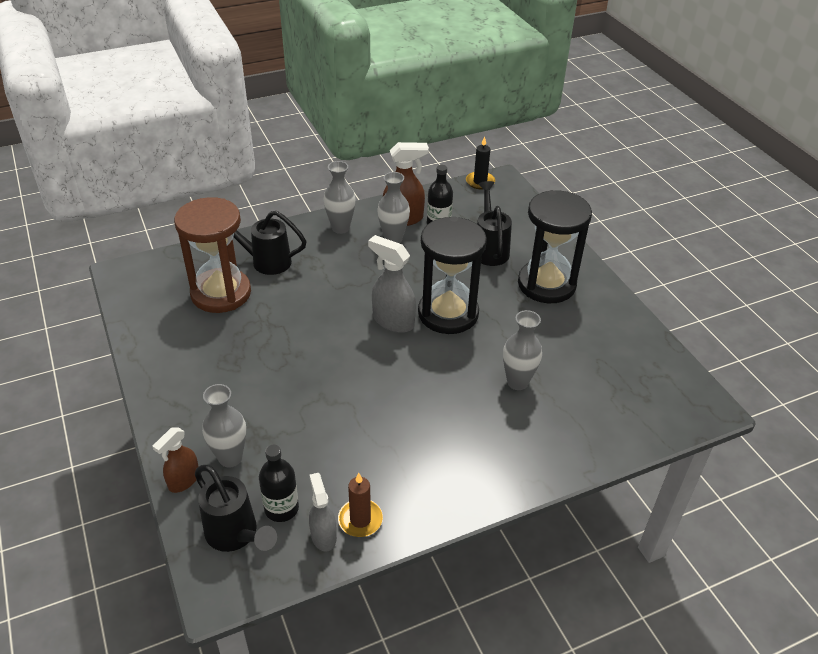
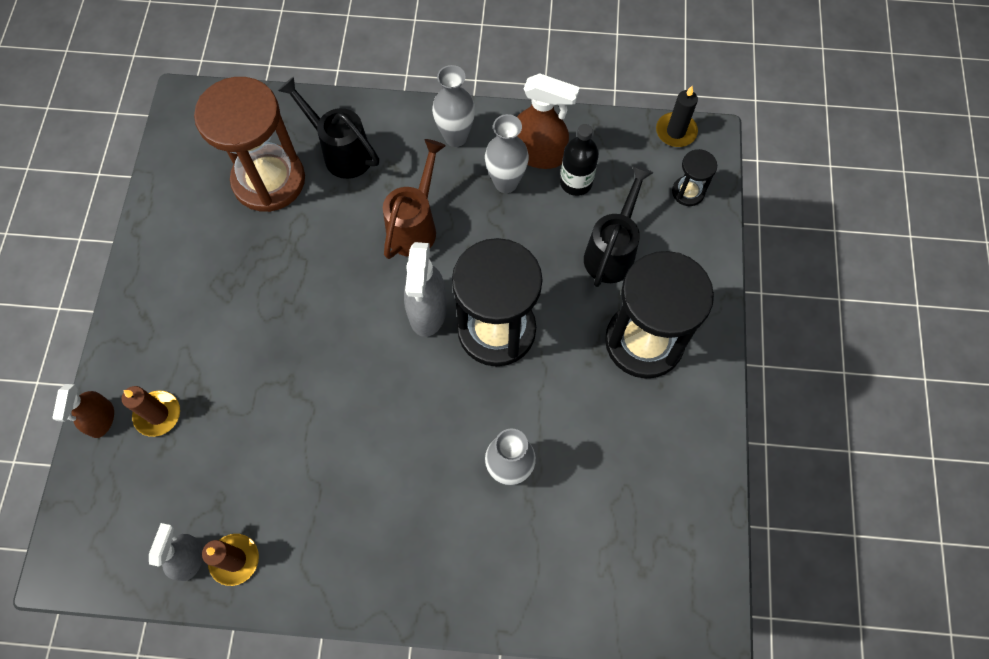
camera: 30 degrees right, 25 degrees up
(183, 480) = (101, 419): brown spray bottle -> brown spray bottle turned 60 degrees counterclockwise
(230, 458) = (158, 414): grey vase -> brown candle
(236, 535) = (113, 513): black watering can -> none
(281, 508) = (170, 504): black bottle -> none
(348, 280) = (415, 225): none -> brown watering can
(393, 321) = (427, 311): grey spray bottle -> grey spray bottle turned 150 degrees counterclockwise
(511, 206) = (688, 192): none -> black hourglass

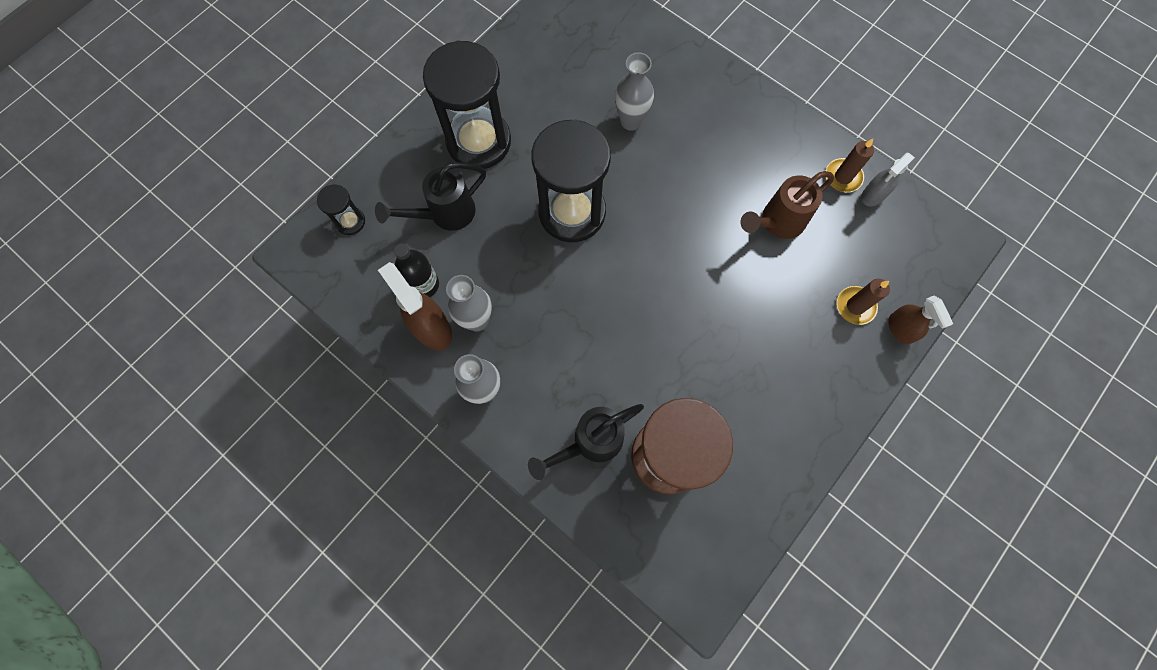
camera: 145 degrees left, 5 degrees up
(101, 419) = (900, 329): brown spray bottle -> brown spray bottle turned 120 degrees clockwise
(341, 152) = (590, 442): black watering can -> black watering can turned 75 degrees clockwise
(415, 225) = (573, 331): brown watering can -> brown watering can (777, 223)
(427, 311) = (611, 257): grey spray bottle -> none
(676, 131) = (311, 275): black candle -> none

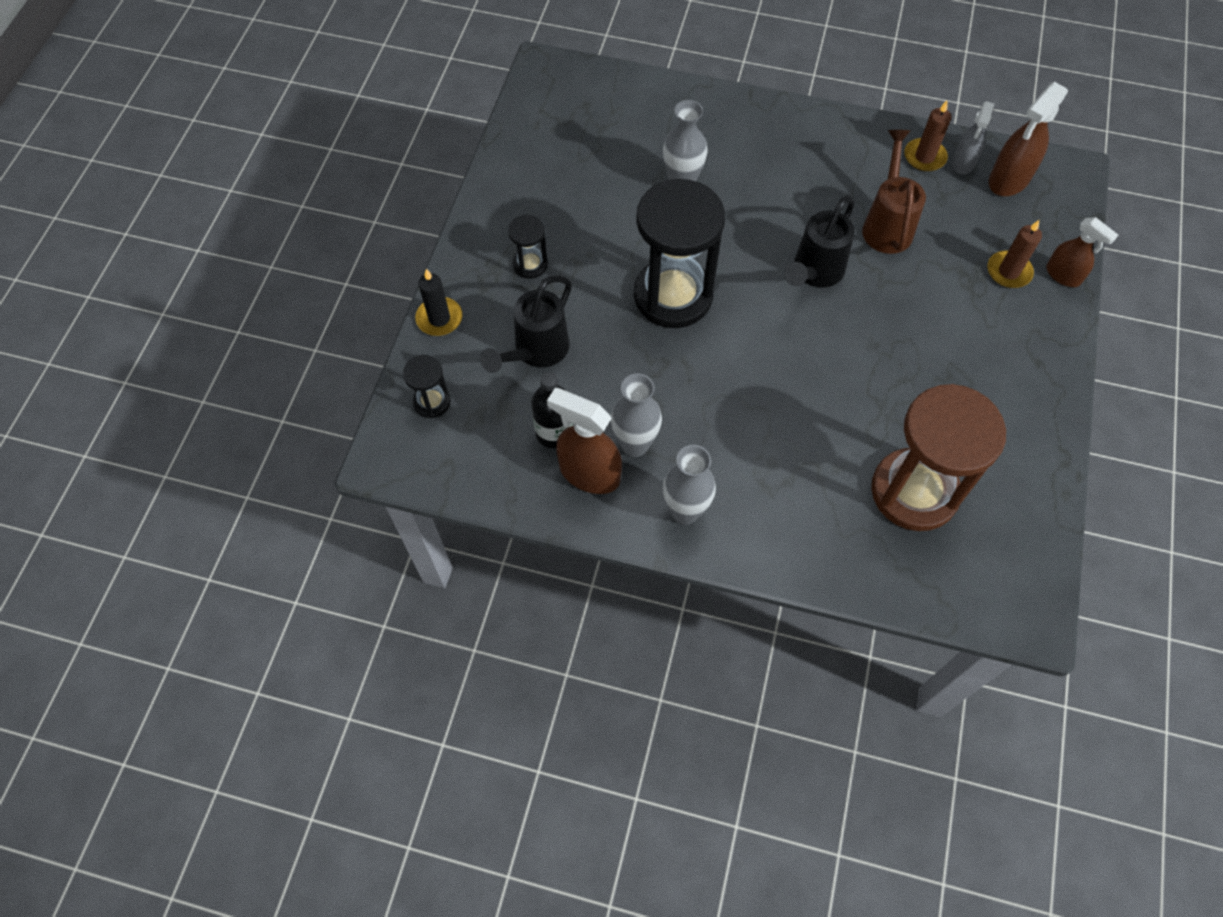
camera: 25 degrees left, 10 degrees down
(390, 157) = (439, 318): none -> black candle
(479, 141) = (530, 264): black hourglass -> black hourglass, size x0.45
(590, 442) = (827, 514): black watering can -> black watering can (814, 273)
(777, 223) = (887, 224): brown watering can -> brown watering can turned 150 degrees clockwise
(903, 226) = (1008, 180): none -> brown spray bottle

